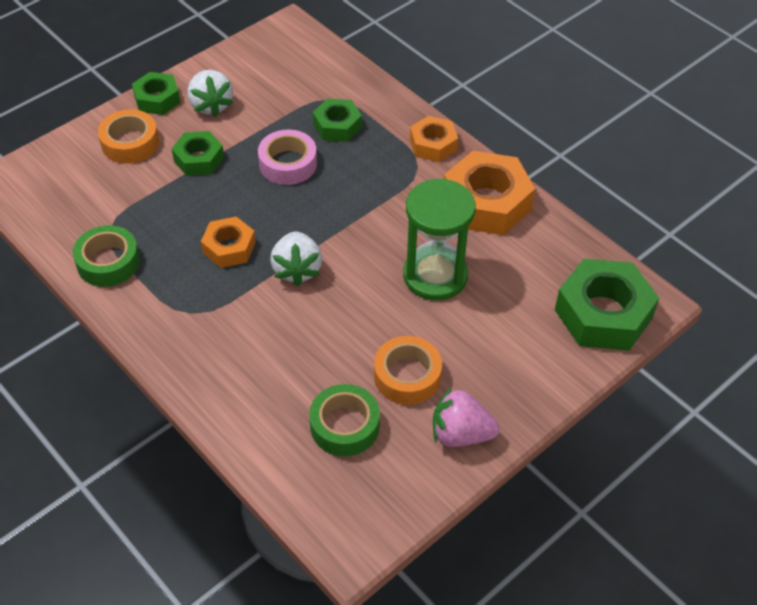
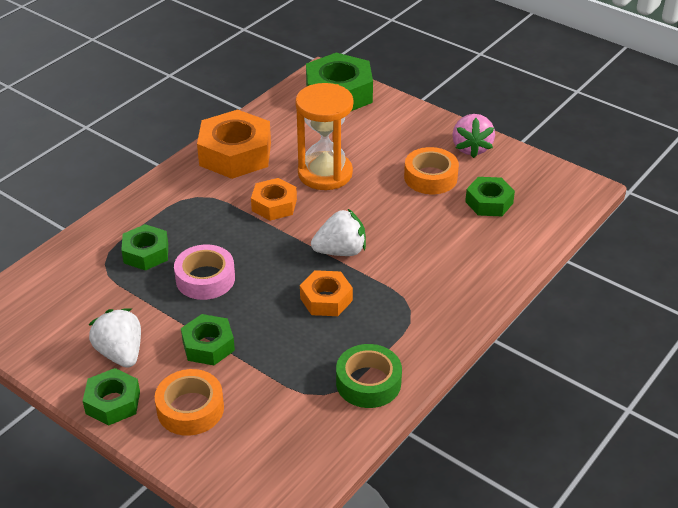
camera: 100 degrees left, 10 degrees down
(211, 105) = (120, 353): white strawberry -> white strawberry turned 90 degrees counterclockwise
(345, 426) = (489, 202): green tape -> green nut
(433, 144) = (166, 190): orange nut -> orange nut (274, 205)
(435, 276) = (325, 173): green hourglass -> orange hourglass

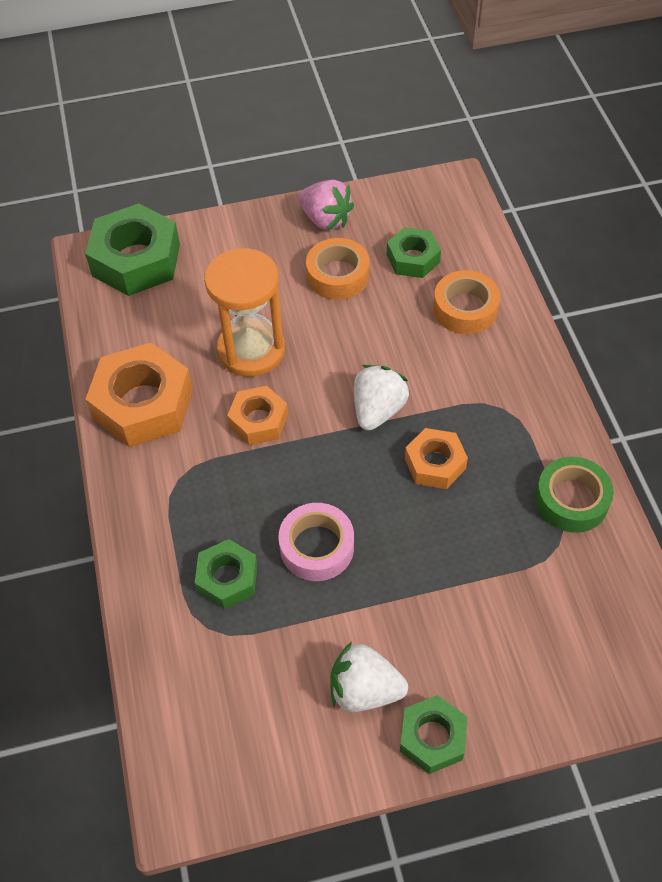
camera: 50 degrees left, 15 degrees up
(190, 409) = (495, 670): orange tape -> orange tape (465, 309)
(208, 345) = (418, 602): green nut -> none

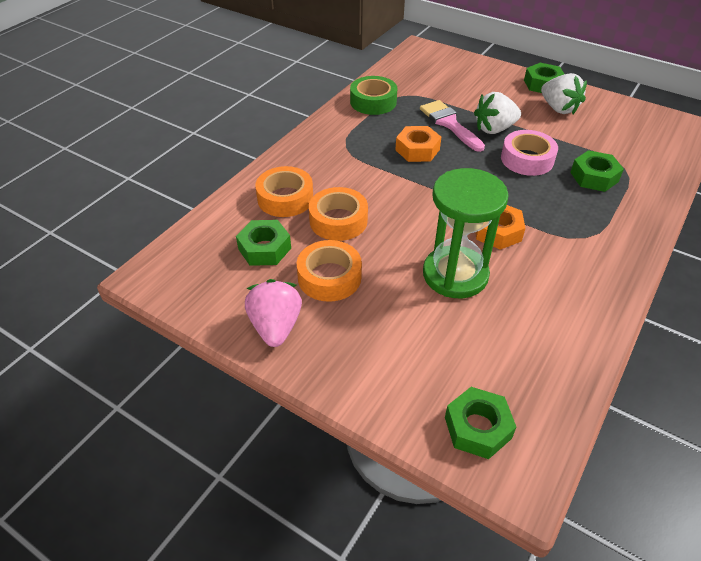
camera: 135 degrees left, 10 degrees down
(136, 260) = (477, 428): green nut -> green nut, size x0.57
(143, 404) = (575, 296): orange nut -> none
(251, 350) = (455, 274): orange hourglass -> green hourglass
(378, 410) = (415, 188): white strawberry -> white strawberry (494, 129)
(395, 324) = (338, 220): none -> orange tape
(451, 536) = (449, 124): none -> pink brush

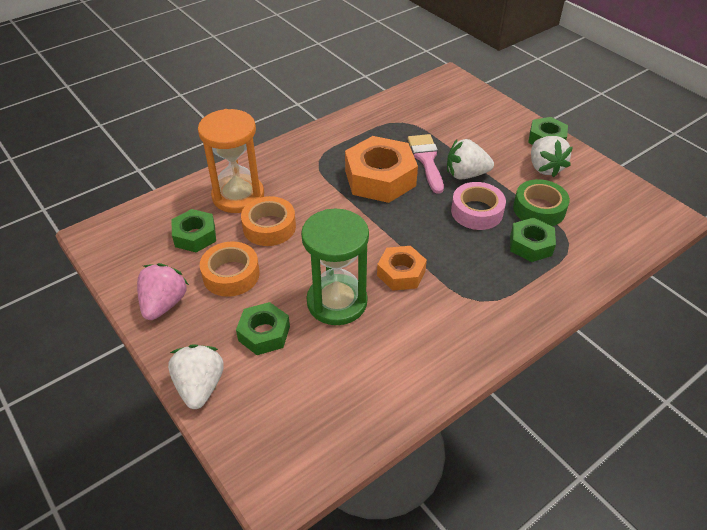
camera: 20 degrees right, 0 degrees up
(285, 198) = (238, 196): orange tape -> orange hourglass
(372, 400) = (200, 386): none -> white strawberry
(373, 102) = (370, 123): green tape -> green tape (539, 209)
(417, 150) = (380, 178): orange nut -> orange nut, size x1.74
(477, 428) = (268, 436): green nut -> green nut (264, 333)

